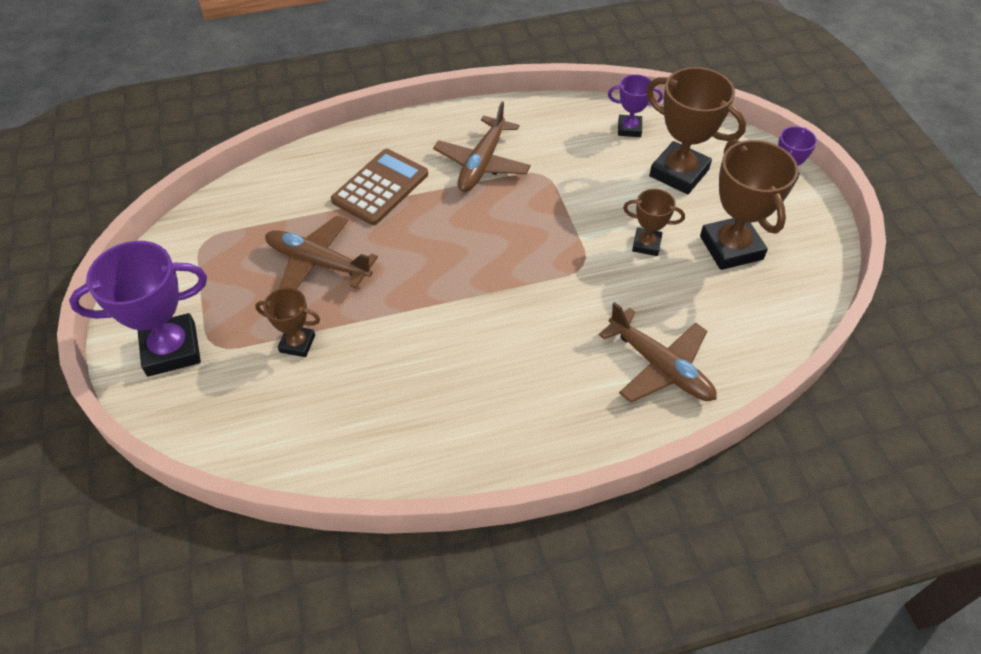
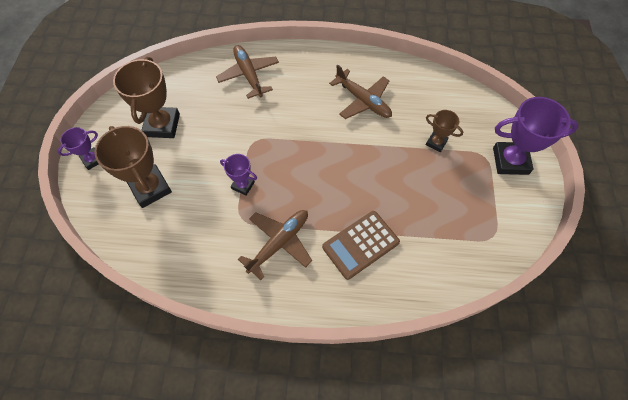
camera: 160 degrees left, 10 degrees up
(318, 263) = (416, 193): brown plane -> brown plane (362, 100)
(629, 129) = (155, 240): purple trophy -> purple trophy (243, 185)
(646, 244) = (209, 142): brown trophy -> none

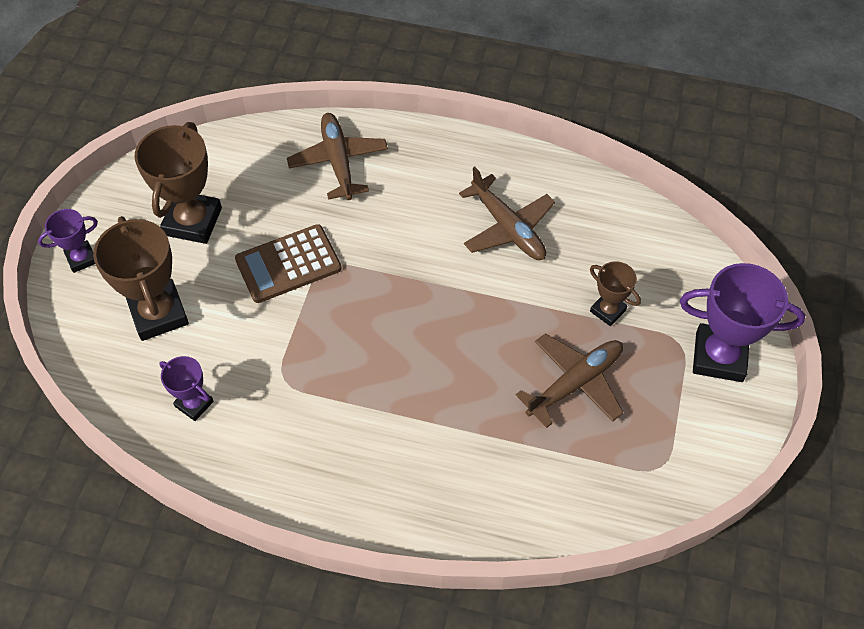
camera: 10 degrees right, 5 degrees down
(243, 185) = (295, 330): purple trophy -> purple trophy (194, 404)
(279, 243) = (331, 424): brown plane -> brown plane (574, 383)
(360, 244) = (453, 446): brown calculator -> brown calculator (288, 264)

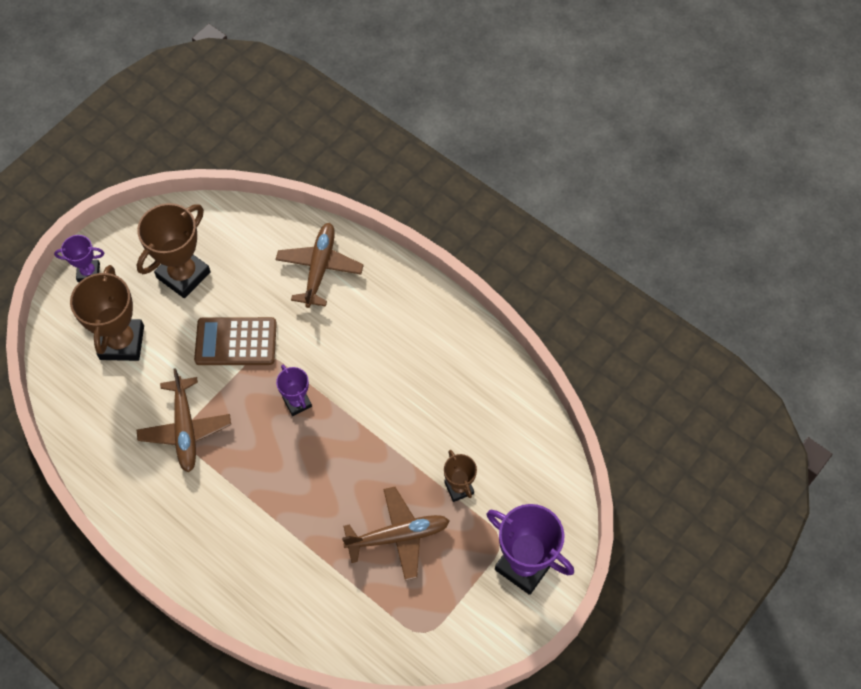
camera: 25 degrees right, 5 degrees up
(194, 404) = (112, 427): purple trophy -> purple trophy (297, 402)
(507, 227) = (421, 382): brown plane -> brown plane (185, 429)

